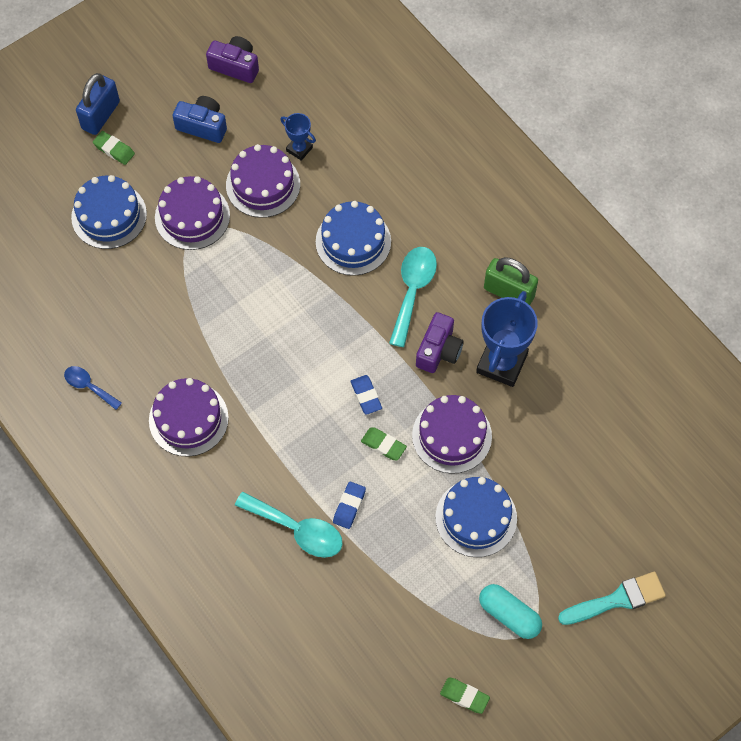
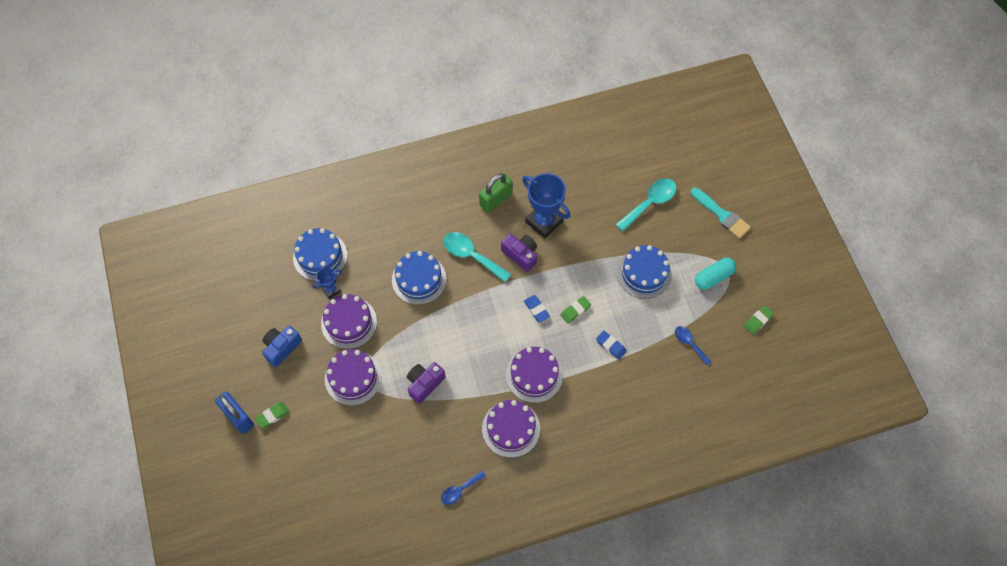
camera: 70 degrees left, 0 degrees up
(109, 215) = (326, 436): blue cake -> blue cake (320, 256)
(235, 66) = (242, 310): purple camera -> purple camera (424, 384)
(297, 530) = (616, 383): turquoise spoon -> turquoise spoon (650, 203)
(366, 396) = (536, 309): blue eraser -> blue eraser turned 60 degrees clockwise
(392, 610) = (689, 343): none -> blue spoon
(452, 436) = (583, 268): purple cake -> purple cake (534, 375)
(617, 599) = (722, 215): turquoise brush -> turquoise brush turned 135 degrees clockwise

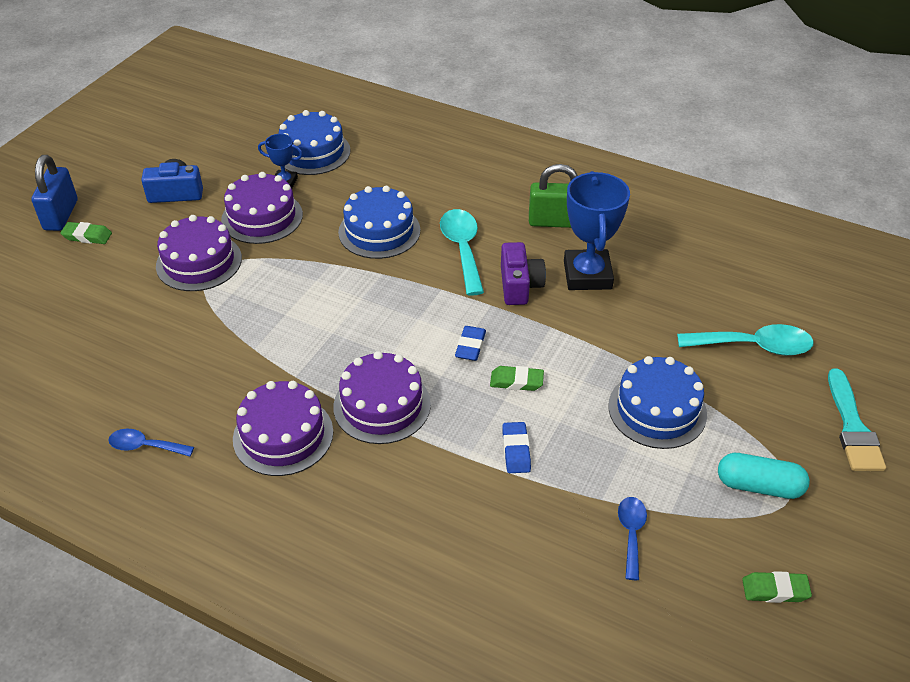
camera: 45 degrees right, 20 degrees down
(424, 384) = (256, 320): purple camera -> none

